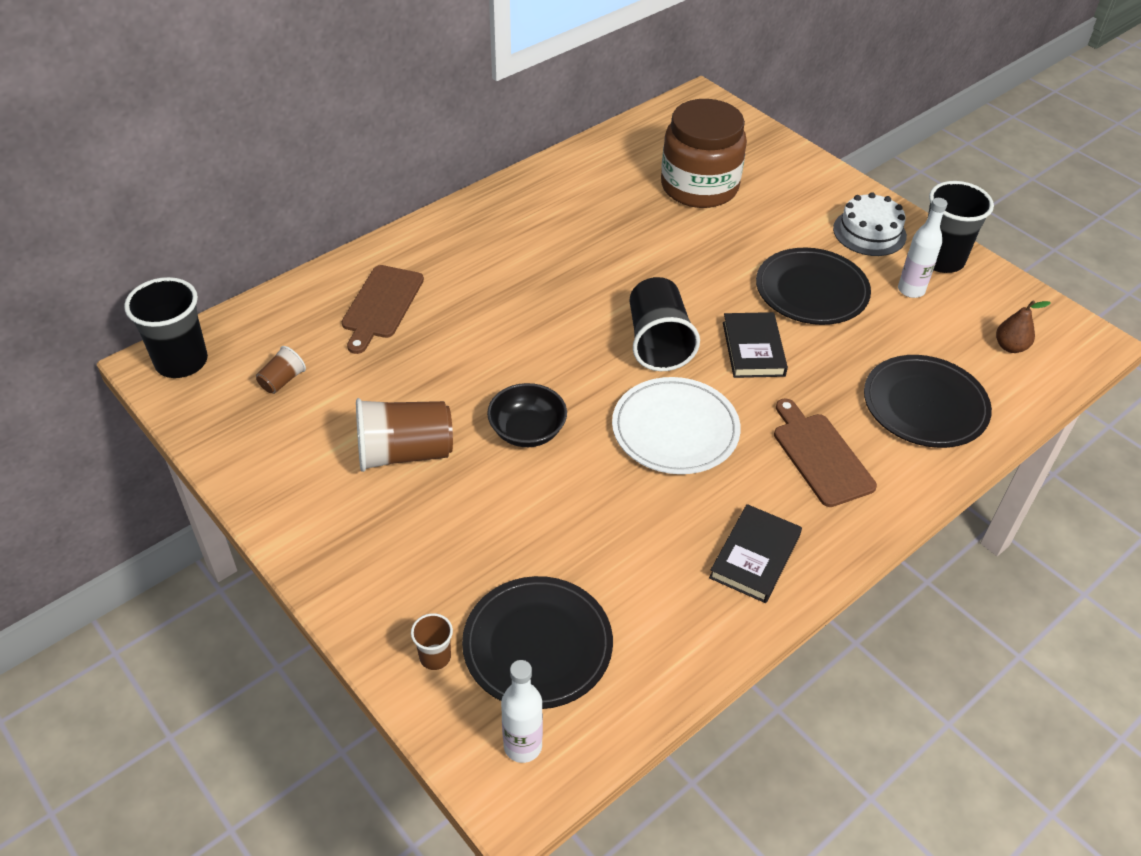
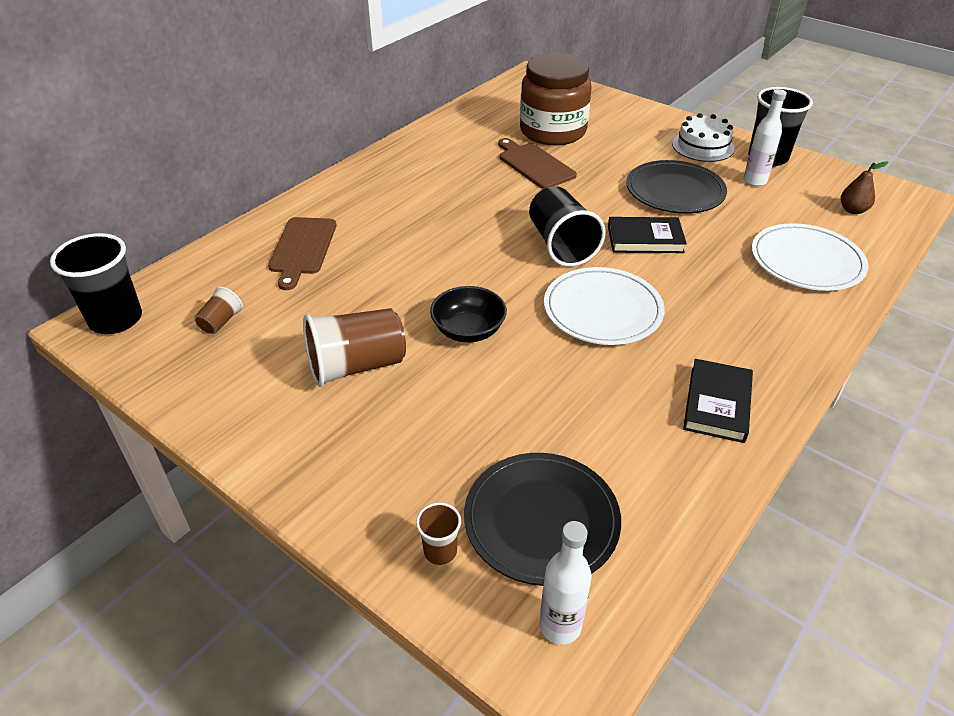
camera: 10 degrees left, 5 degrees down
(753, 349) = (645, 239): black book -> black book turned 75 degrees counterclockwise
(820, 456) = (738, 312): brown cutting board -> brown cutting board (534, 164)
(925, 405) = (806, 261): black plate -> white plate

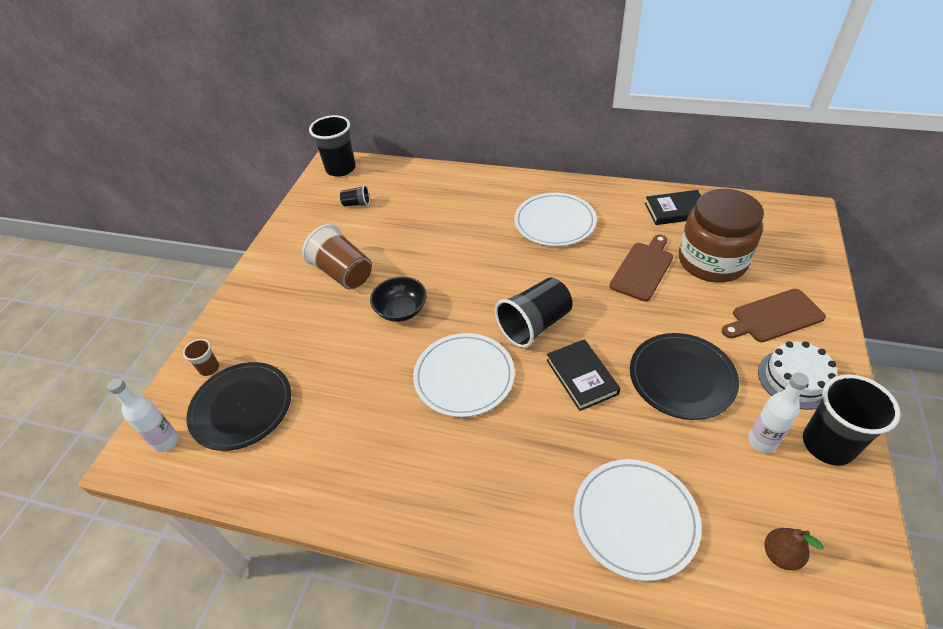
camera: 70 degrees right, 5 degrees up
(221, 322) = (357, 204): brown cup -> black cup
(302, 249) = (443, 201): brown cutting board -> brown cutting board (774, 317)
(422, 188) = (554, 222): none -> white plate
(717, 404) = (384, 482): black book -> black book (676, 210)

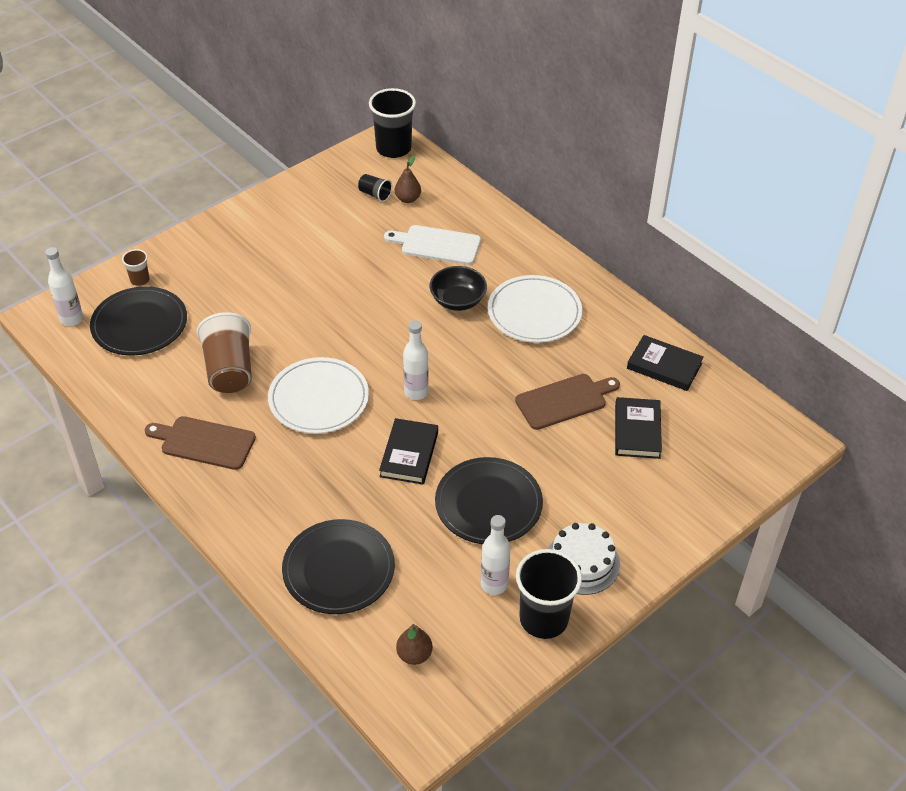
camera: 30 degrees right, 0 degrees up
(343, 273) = (305, 256): brown cup -> brown cup (229, 370)
(385, 195) = (408, 199): none -> brown pear
(401, 310) = (321, 316): black bowl -> black bowl (458, 300)
(438, 214) = (437, 245): none -> white cutting board
(534, 325) = (416, 392): black cup -> white bottle
(635, 519) = (338, 569): white plate -> black plate
(712, 261) = (637, 431): brown jar -> black book
(774, 317) = (630, 508): brown cutting board -> brown cutting board (204, 442)

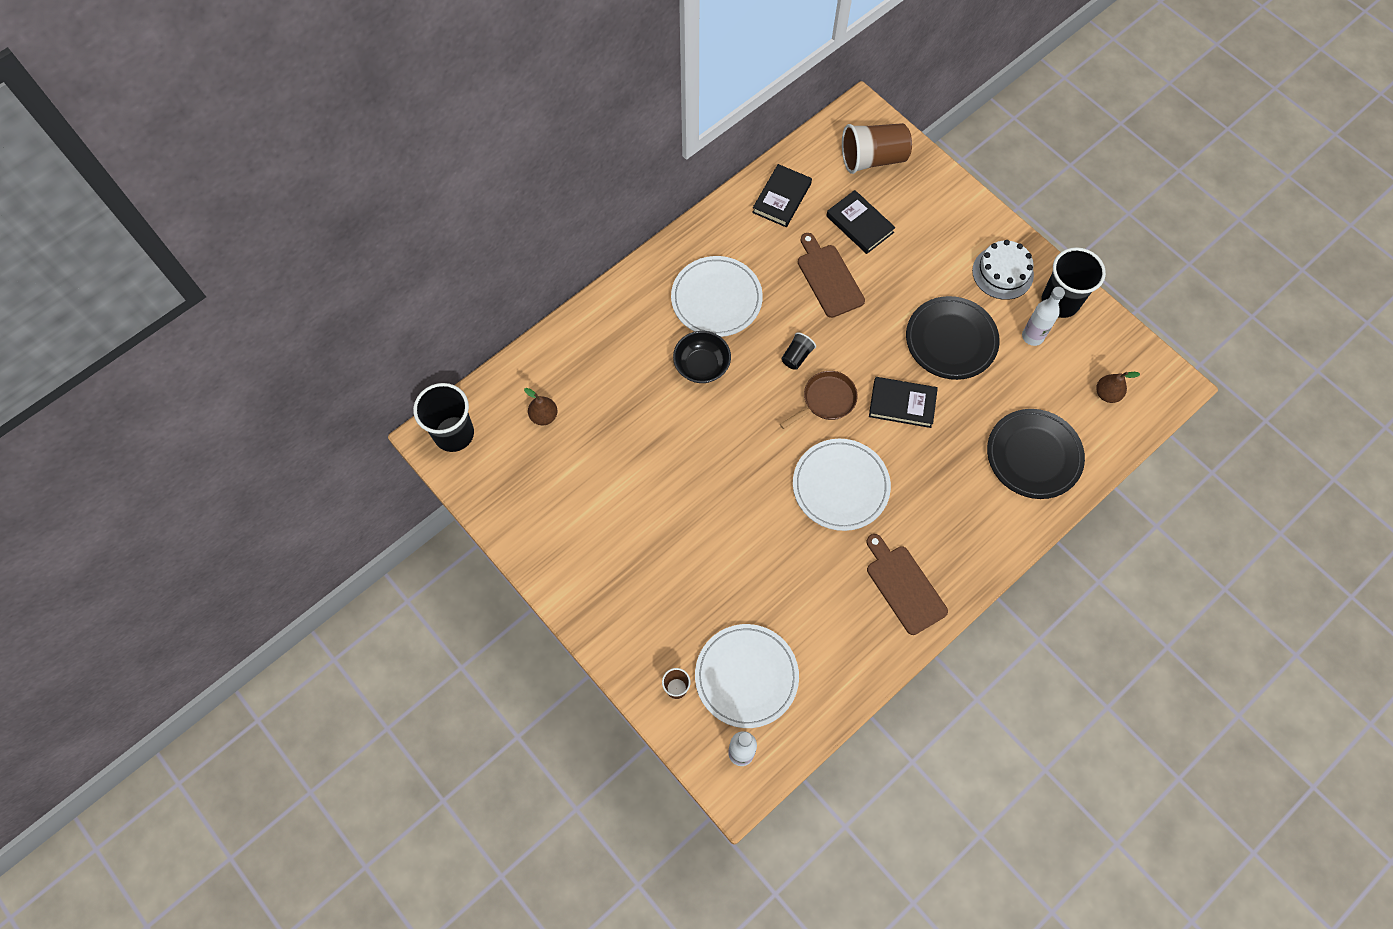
camera: 90 degrees left, 20 degrees up
(139, 324) = (746, 676): black plate -> white plate
(204, 442) = (904, 586): brown cutting board -> brown cutting board turned 135 degrees clockwise
(229, 370) = (807, 574): brown cup -> brown cup (873, 159)
(375, 194) = (535, 450): black cup -> black cup (797, 356)
(416, 392) = (826, 400): white bottle -> brown pan
(437, 245) = (619, 386): white cutting board -> none
(637, 431) = (859, 224): black book -> black book turned 45 degrees clockwise

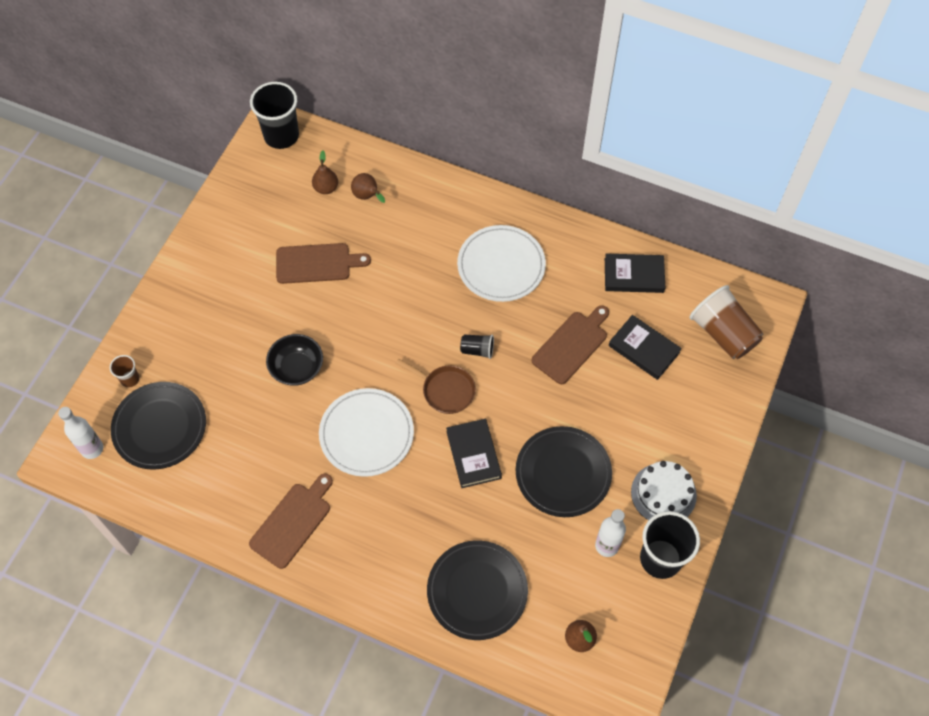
camera: 65 degrees right, 5 degrees down
(575, 382) = (367, 196): none -> brown pear
(630, 458) = (317, 263): none -> brown cutting board
(702, 365) = (430, 280): black bowl -> black bowl (297, 368)
(746, 676) = (160, 427): white plate -> black plate
(859, 224) = (644, 349): black book -> black book turned 75 degrees counterclockwise

